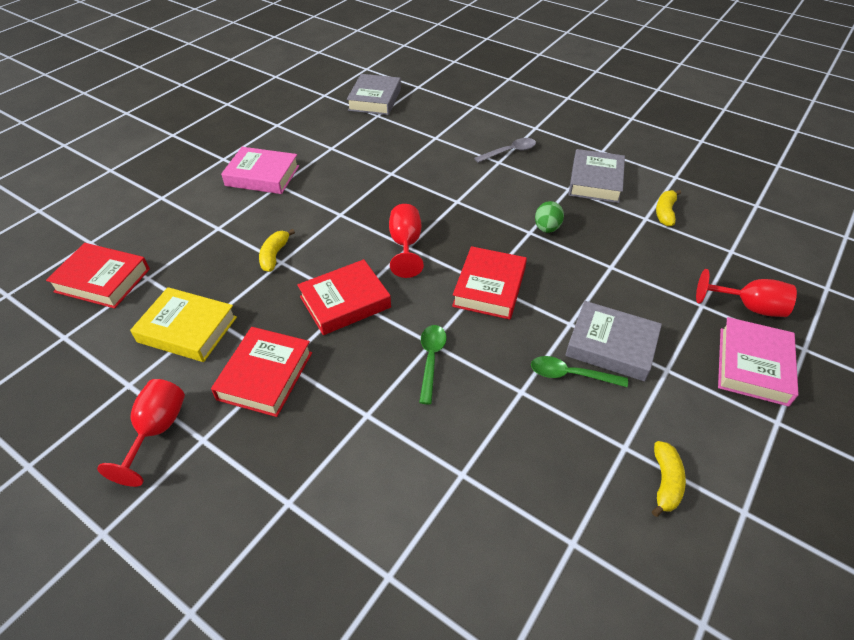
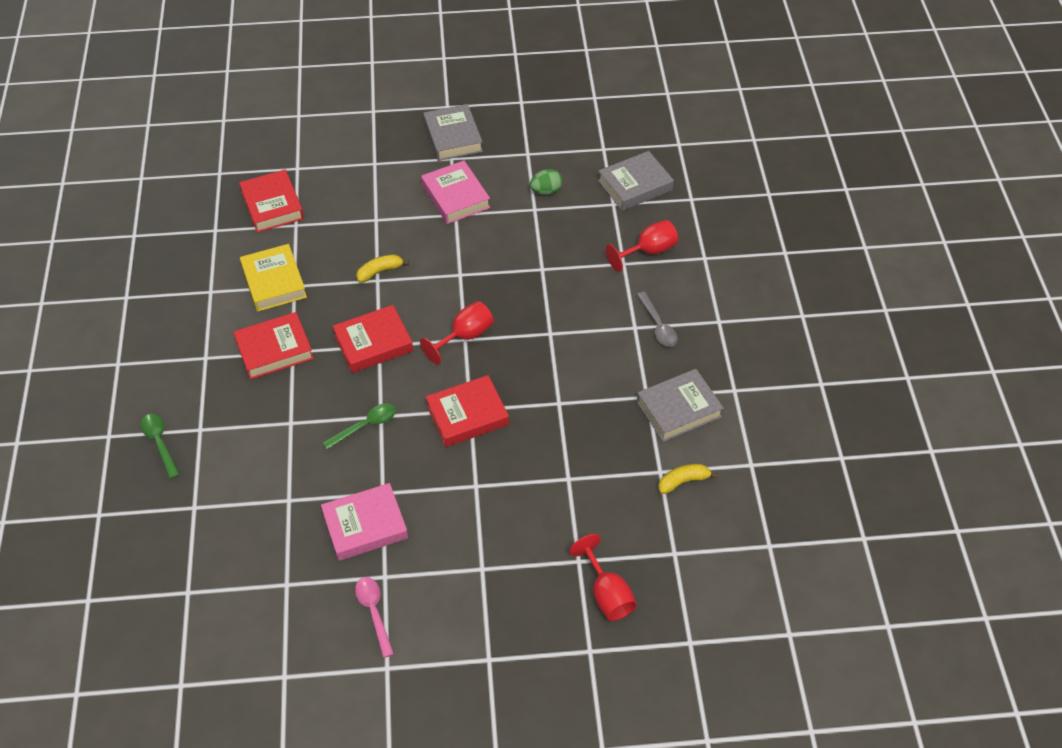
camera: 50 degrees right, 5 degrees up
(157, 430) = (193, 332): red goblet -> red goblet (648, 251)
(345, 302) = (373, 343): red book -> red book turned 45 degrees counterclockwise
(509, 152) = (658, 325): grey spoon -> grey spoon turned 45 degrees clockwise
(547, 228) = (575, 411): green egg -> green egg (546, 191)
(570, 375) = (423, 512): green spoon -> green spoon (159, 443)
(611, 345) = (475, 522): grey book -> grey book (453, 137)
(665, 482) = (374, 612): yellow banana -> pink spoon
(753, 366) = (536, 622): pink book -> pink book (365, 526)

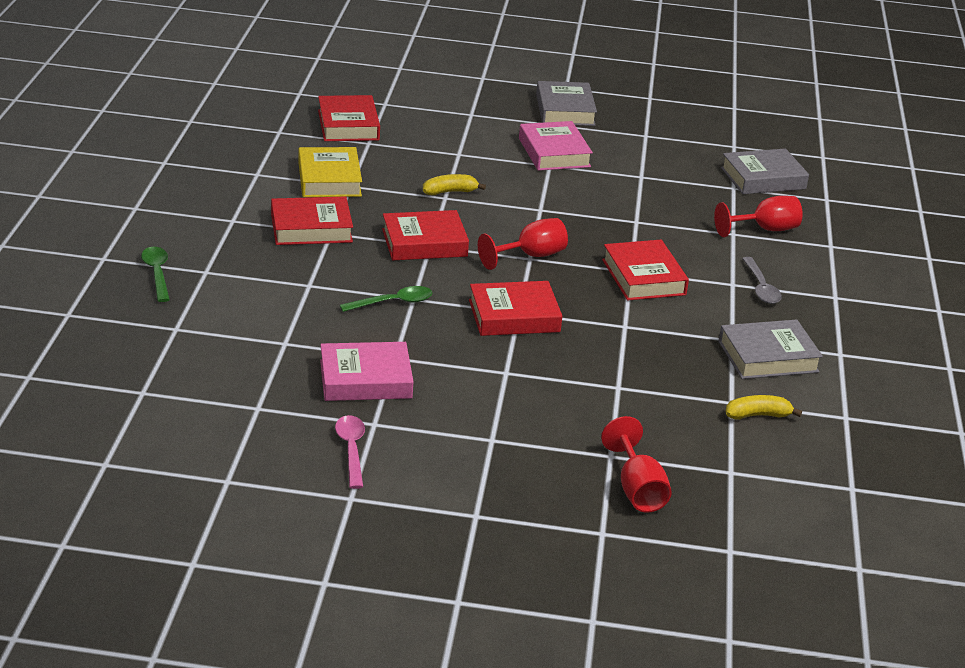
camera: 10 degrees right, 20 degrees down
(546, 191) = (658, 165): green egg -> none
(562, 338) = (643, 277): none -> red book

